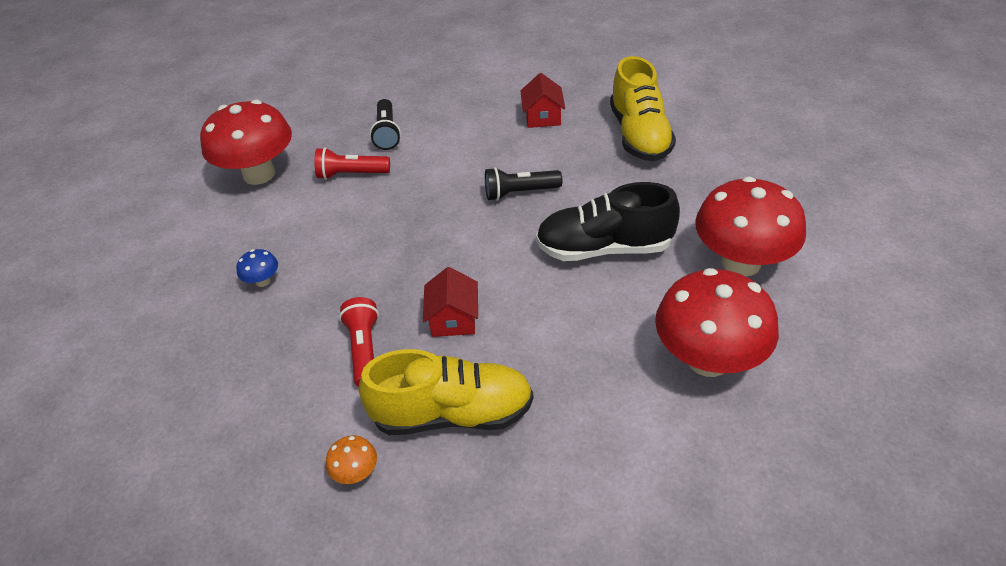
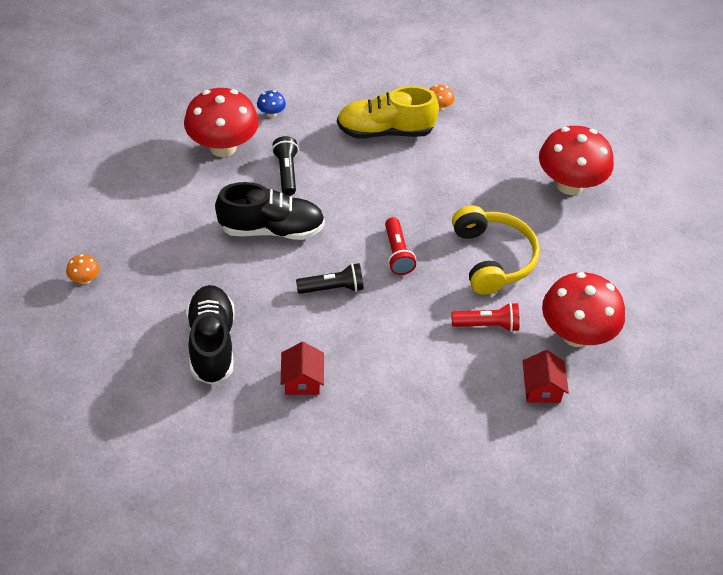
camera: 175 degrees right, 5 degrees up
(263, 281) = (533, 227): blue mushroom -> blue mushroom (271, 114)
(328, 239) = (492, 258): none -> yellow headphones
(364, 349) = (446, 172): red flashlight -> red flashlight (397, 254)
(387, 133) = (462, 375): black flashlight -> black flashlight (286, 172)
(453, 319) = (387, 186): red house -> red house (541, 388)
(639, 135) = (211, 344): yellow shoe -> black shoe
(741, 262) = (173, 208): red mushroom -> red mushroom (569, 185)
(804, 177) = (84, 279): none -> orange mushroom

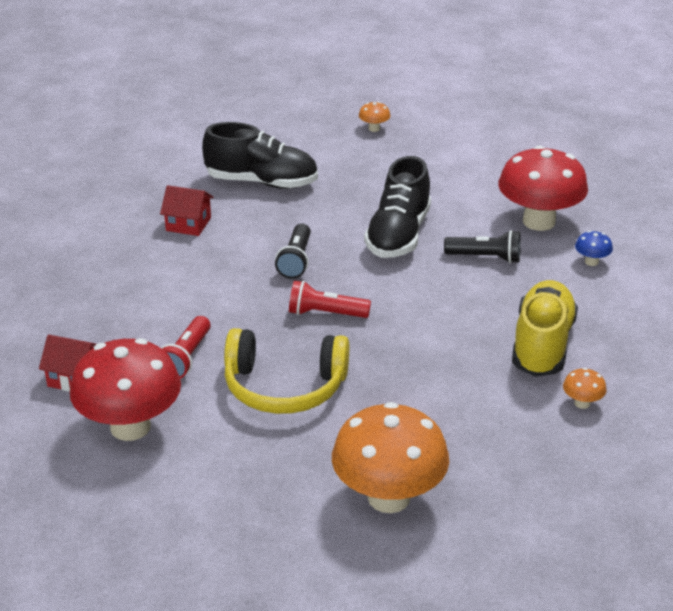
camera: 110 degrees right, 15 degrees down
(569, 185) = (389, 497): red mushroom -> orange mushroom

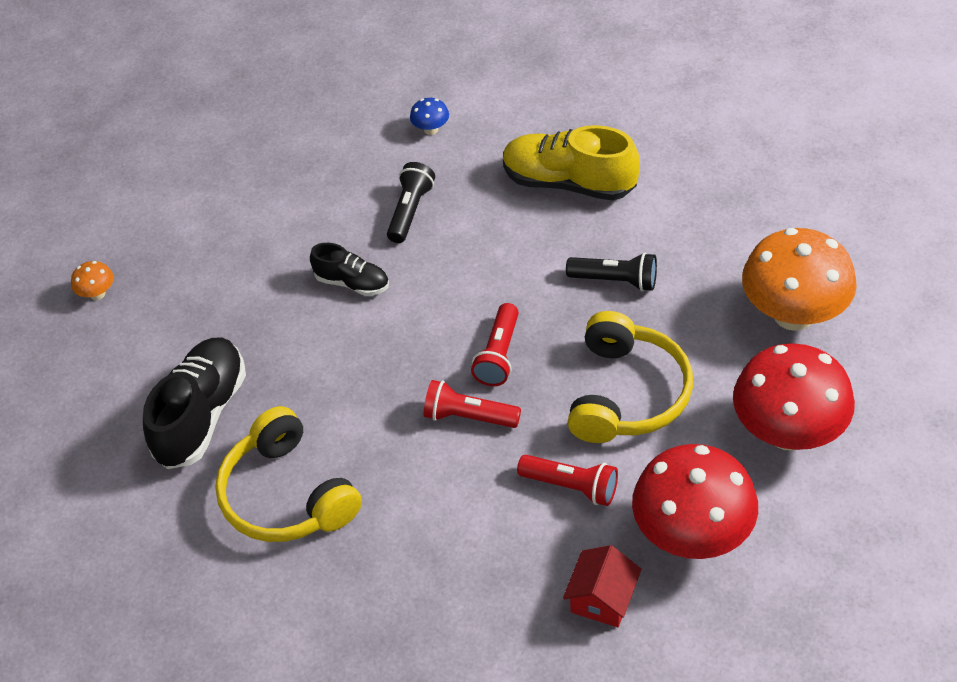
camera: 80 degrees left, 15 degrees up
(188, 224) = (287, 495): red house -> yellow headphones
(259, 301) = (468, 416): none -> red flashlight
(296, 261) = (390, 381): black flashlight -> black flashlight (616, 281)
(398, 235) = (352, 283): black shoe -> black shoe, size x0.56
(539, 221) = (347, 161): red mushroom -> red mushroom (788, 432)
(582, 403) = (659, 165): orange mushroom -> none

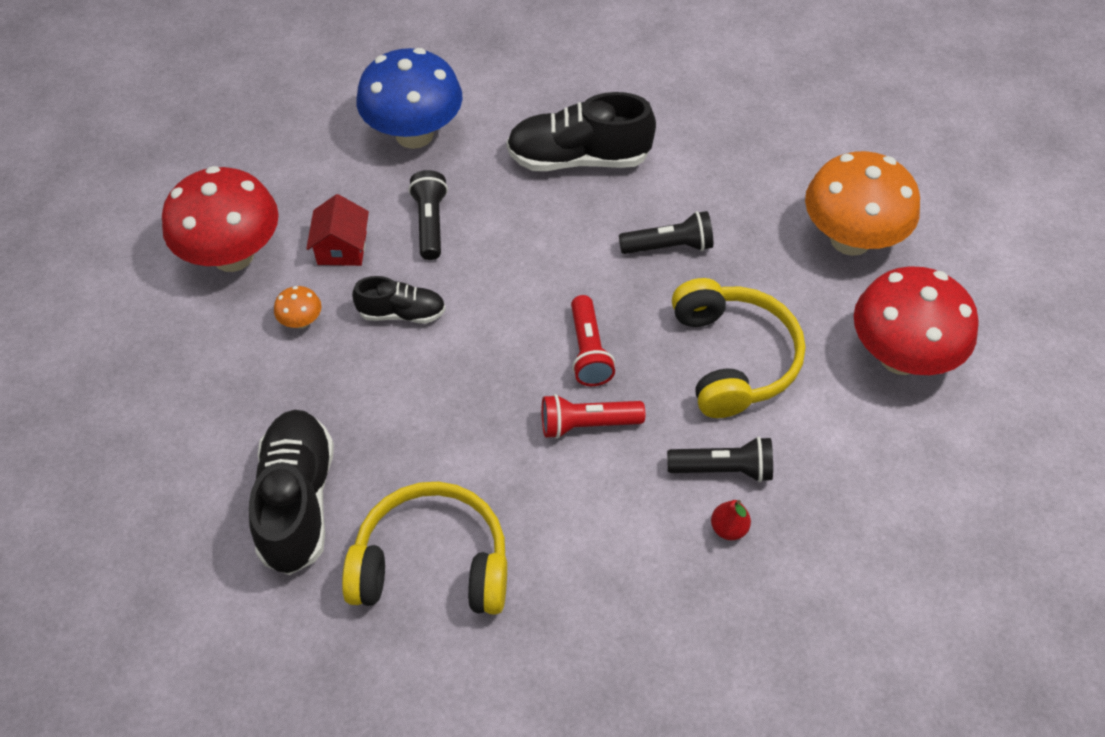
camera: 25 degrees left, 5 degrees up
(97, 294) = (118, 395): orange mushroom -> orange mushroom (301, 321)
(287, 495) = (432, 564): yellow headphones -> yellow headphones turned 150 degrees clockwise
(431, 129) = (414, 134): blue mushroom -> blue mushroom, size x2.47
(552, 537) = (728, 528): none -> red pear
(569, 183) = (578, 159): yellow shoe -> black shoe
(571, 486) = (723, 469): red flashlight -> black flashlight
(602, 599) = (807, 578): red house -> red house (342, 248)
(692, 535) = (861, 485): red mushroom -> red mushroom (233, 255)

